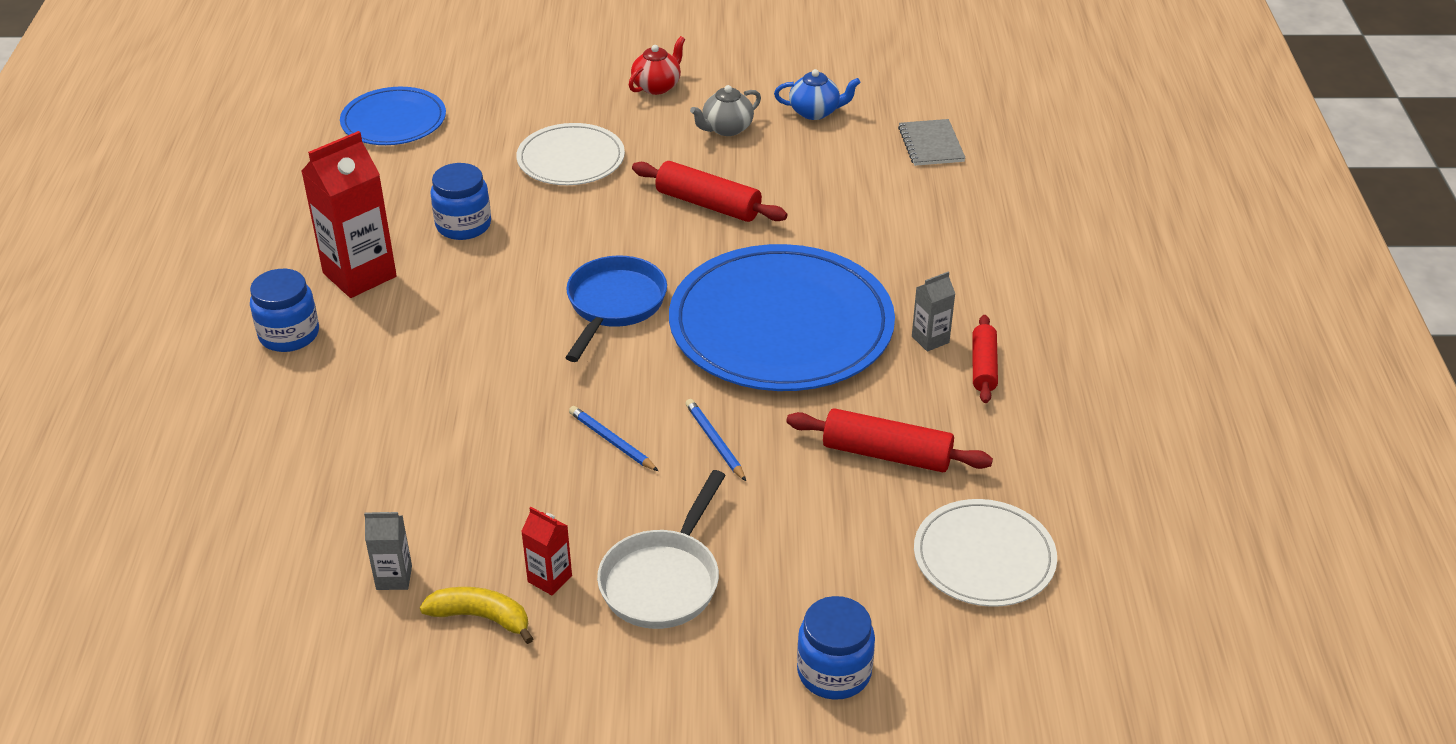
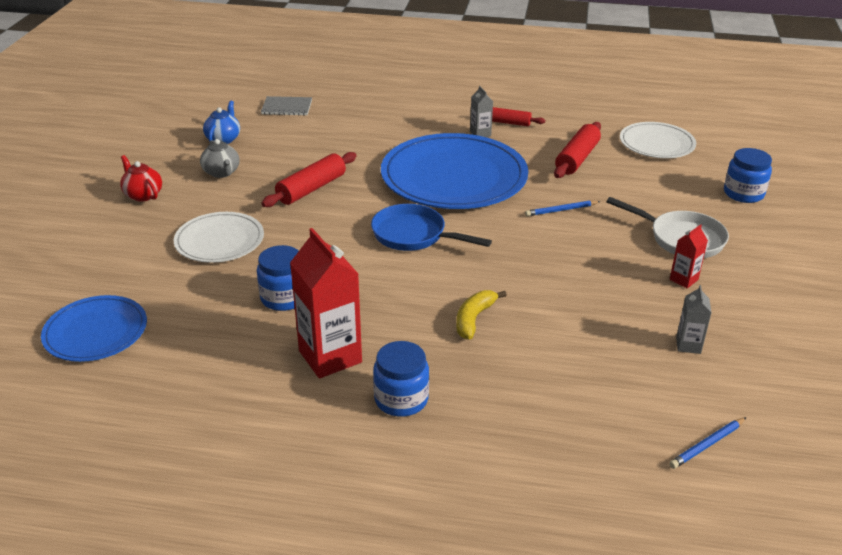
camera: 80 degrees left, 5 degrees down
(481, 617) = (720, 308): yellow banana -> yellow banana (474, 319)
(611, 441) = (556, 247): blue pencil -> blue pencil (707, 445)

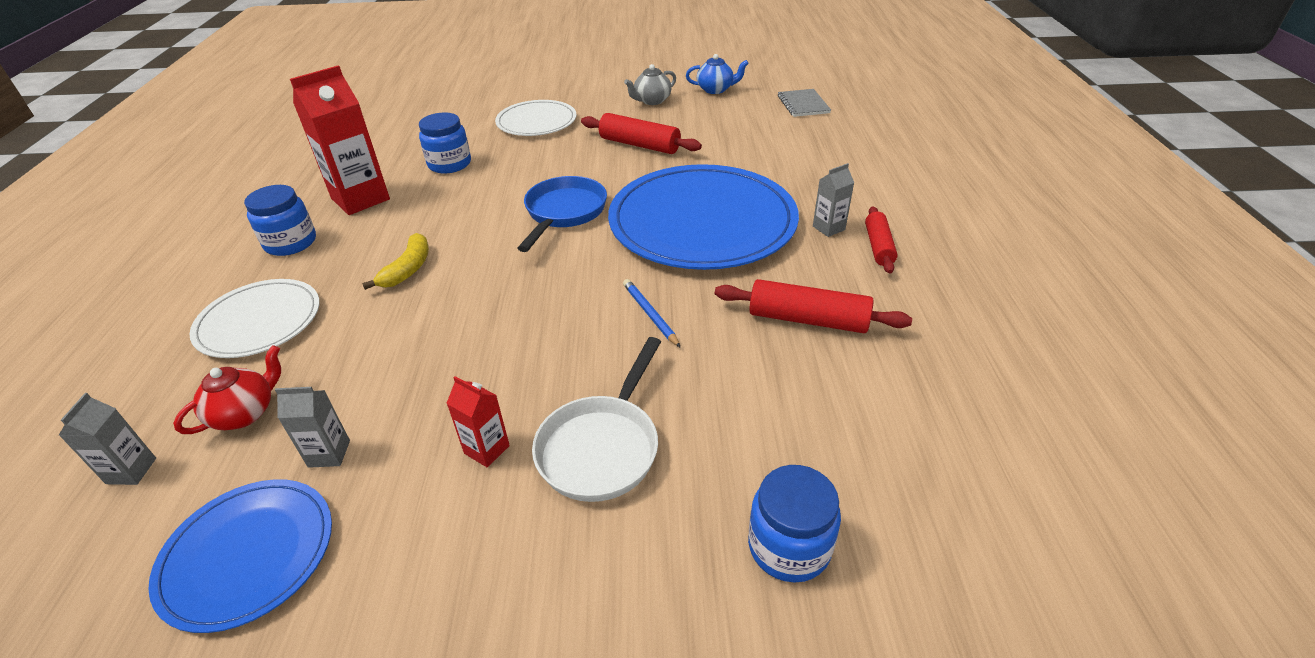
camera: 80 degrees right, 5 degrees up
(95, 332) = (409, 105): blue plate -> blue plate (248, 555)
(143, 195) = (601, 80): red teapot -> red teapot (245, 413)
(474, 319) = (408, 269): yellow banana -> yellow banana turned 90 degrees clockwise
(656, 143) = (921, 412): white plate -> white plate (259, 321)
(707, 445) = (131, 471): blue pencil -> grey carton

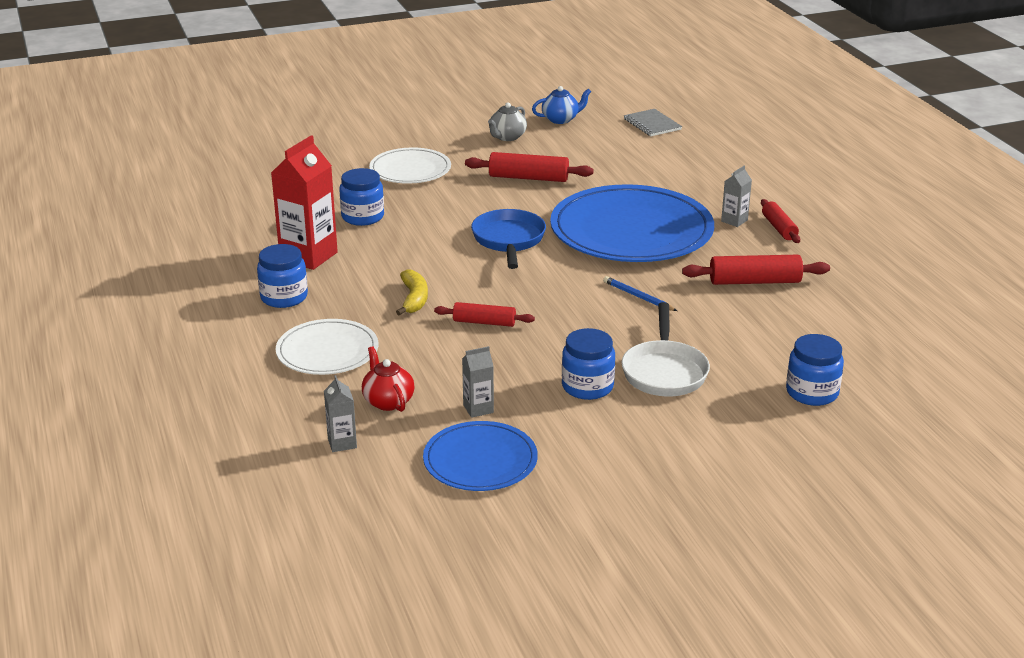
camera: 20 degrees left, 10 degrees down
(245, 413) = (388, 401): red teapot -> red teapot turned 45 degrees counterclockwise
(451, 316) = (484, 322): none -> red rolling pin
(487, 449) = (587, 387): red carton -> blue jar

